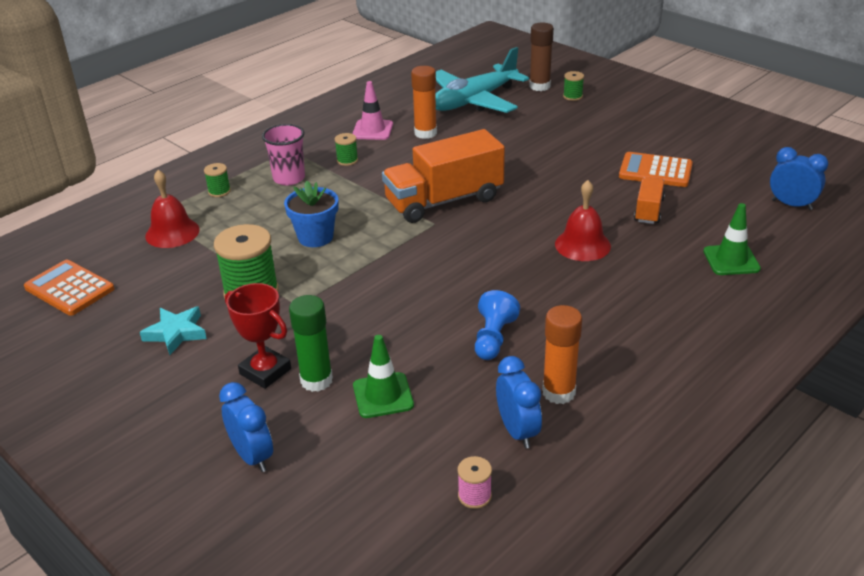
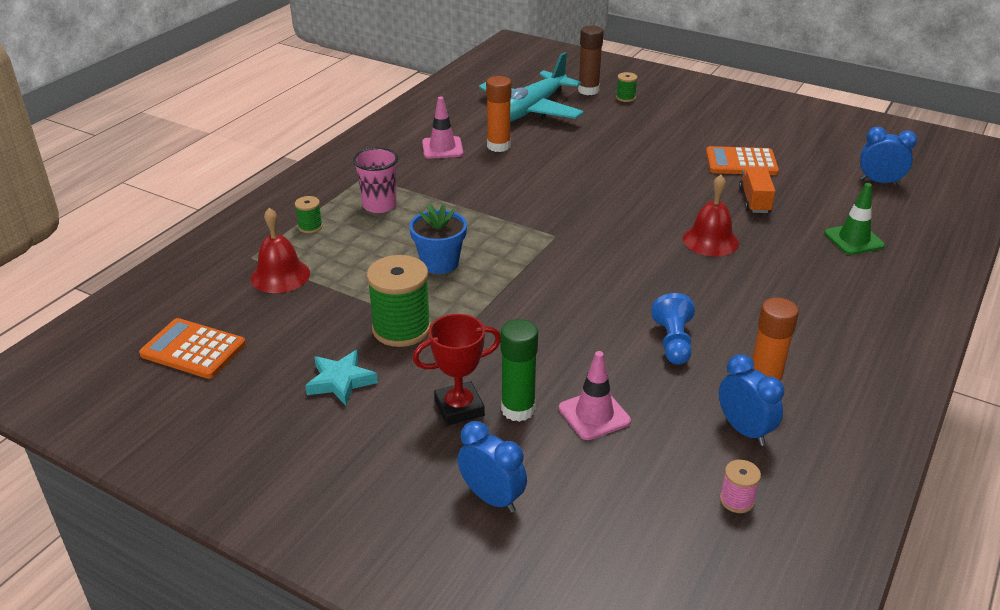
camera: 15 degrees left, 0 degrees up
(265, 371) = (459, 408): red trophy -> red trophy turned 45 degrees counterclockwise
(347, 160) = (432, 181): green spool -> none
(383, 395) = (594, 415): green traffic cone -> pink traffic cone
(444, 201) = (553, 212): orange truck -> none

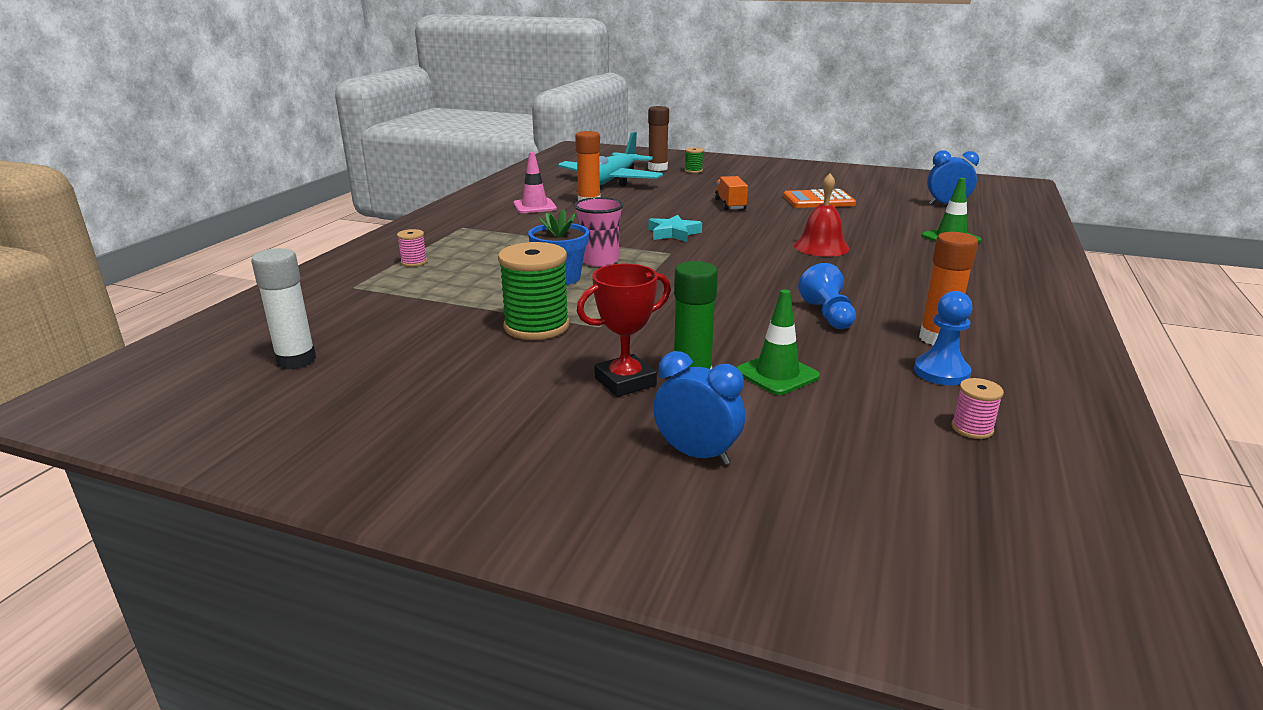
camera: 10 degrees left, 10 degrees down
(193, 349) = (296, 360): orange calculator -> white glue stick
(280, 275) = (389, 297): red bell -> none
(310, 227) = (414, 262): green spool -> pink spool
(340, 381) = (480, 372): turquoise star -> turquoise star (673, 233)
(379, 205) = (483, 244): pink cup -> pink cup (599, 261)
(594, 415) = (777, 374): pink traffic cone -> green traffic cone
(744, 430) = (941, 372): blue clock -> blue pawn
(754, 201) = (845, 221): orange truck -> orange truck (730, 204)

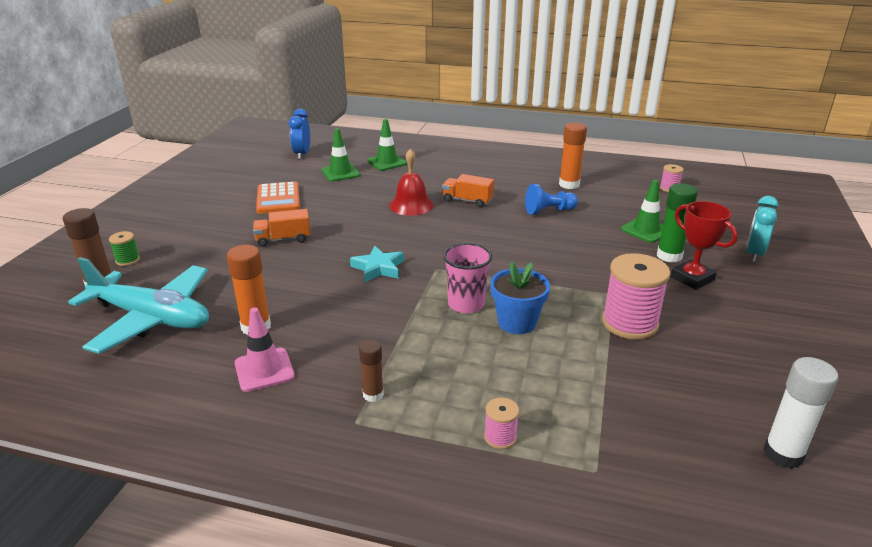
camera: 95 degrees left, 5 degrees up
(488, 231) = (373, 395): none -> brown glue stick
(536, 326) = (629, 323): green spool -> pink spool
(696, 454) = (754, 254): blue clock -> turquoise clock
(845, 272) = (467, 201): none -> orange truck
(900, 219) = (340, 173): none -> green traffic cone
(941, 372) = (613, 188): blue pawn -> none

